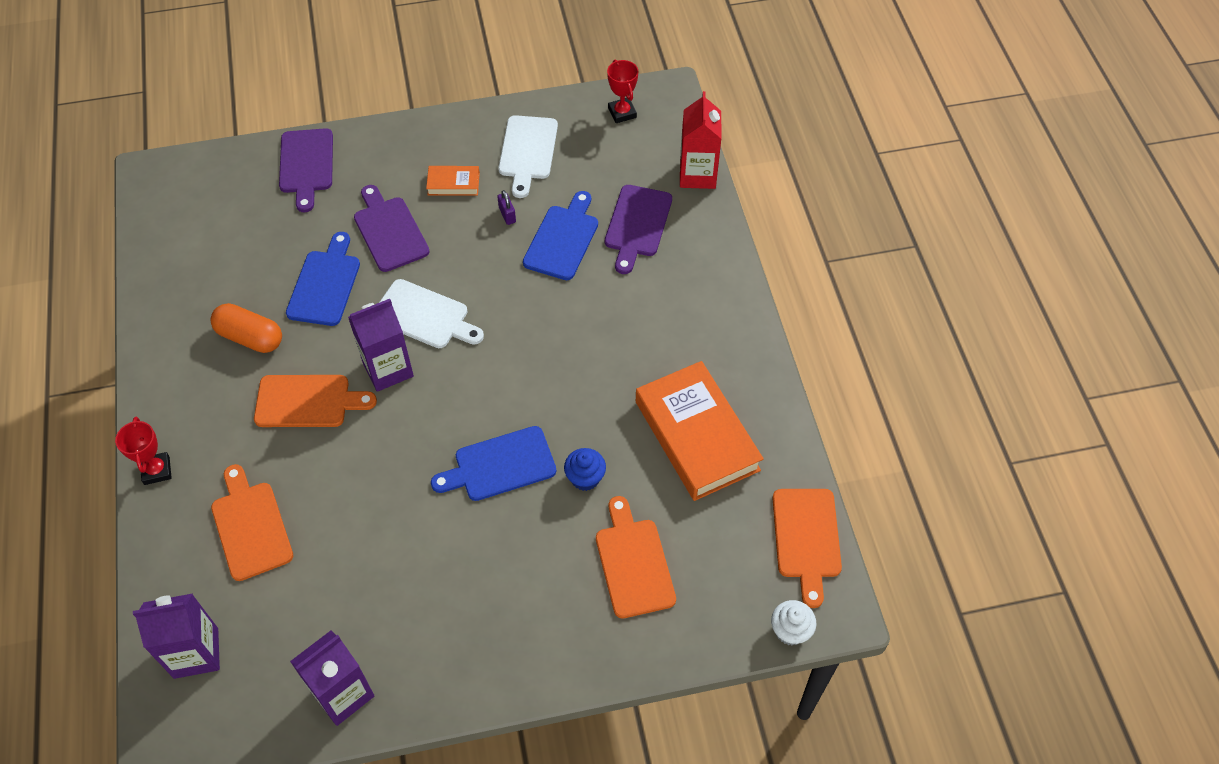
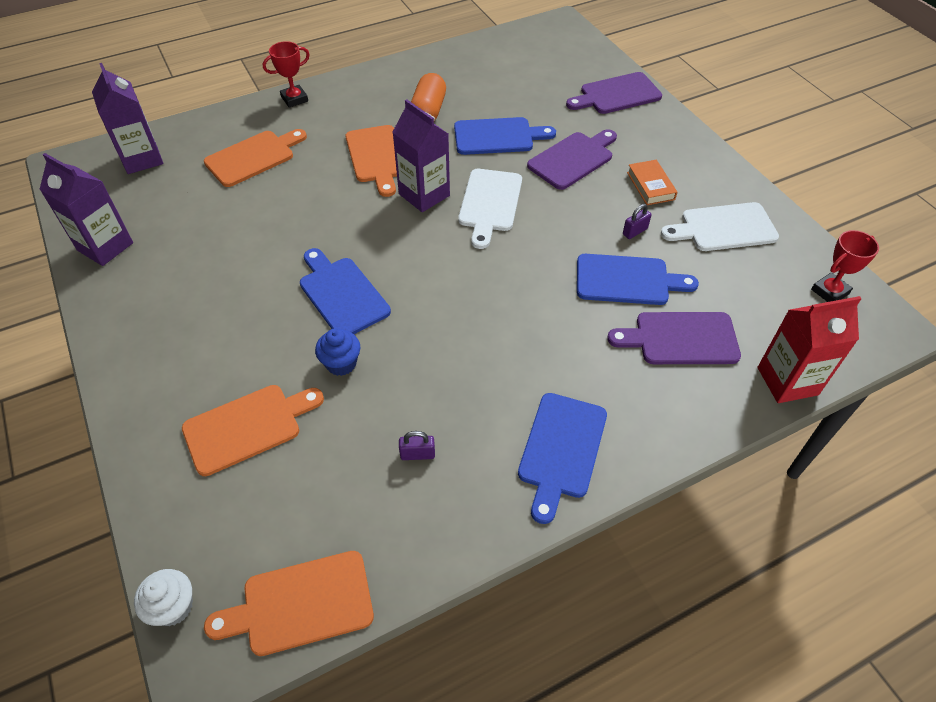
camera: 75 degrees right, 5 degrees down
(696, 436) = (417, 454): orange book -> purple padlock
(718, 336) = (561, 450): none -> blue cutting board

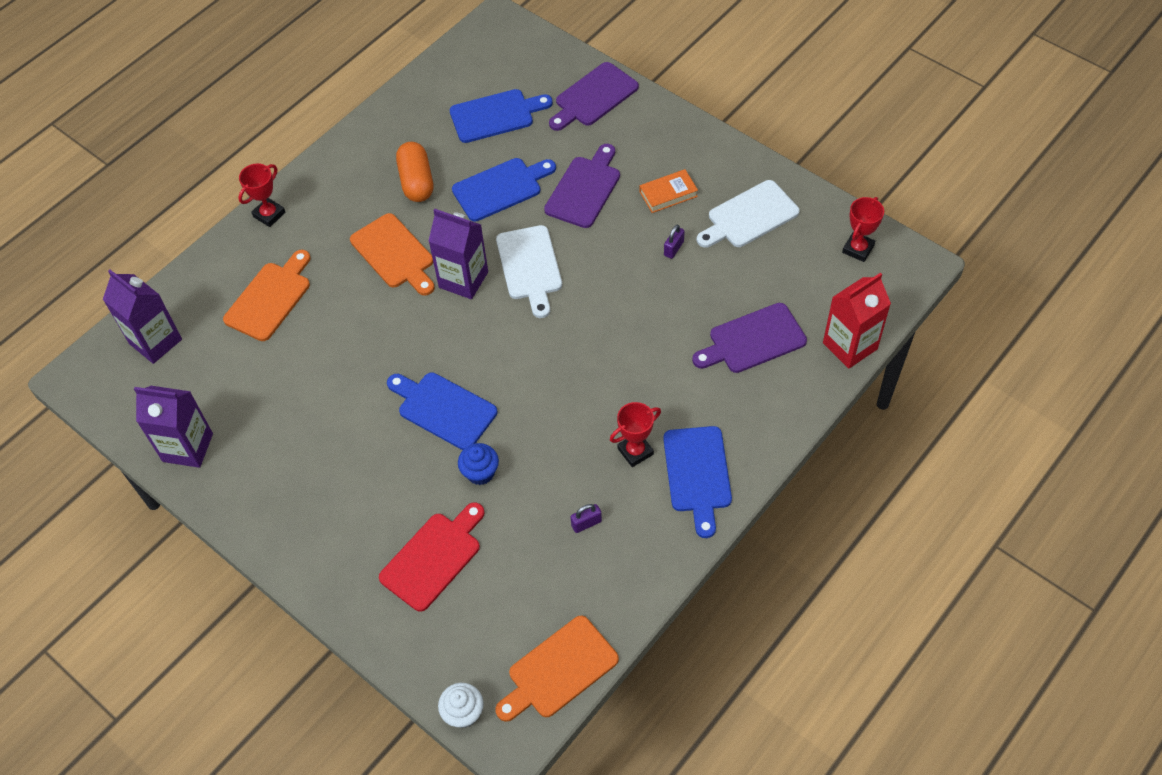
camera: 20 degrees left, 5 degrees up
(248, 427) = (434, 558): orange cutting board -> red cutting board
(506, 401) = (635, 451): none -> red trophy
(627, 280) = (687, 301): blue cutting board -> blue cutting board (496, 115)
(650, 186) = (668, 194): orange book -> orange book turned 75 degrees counterclockwise

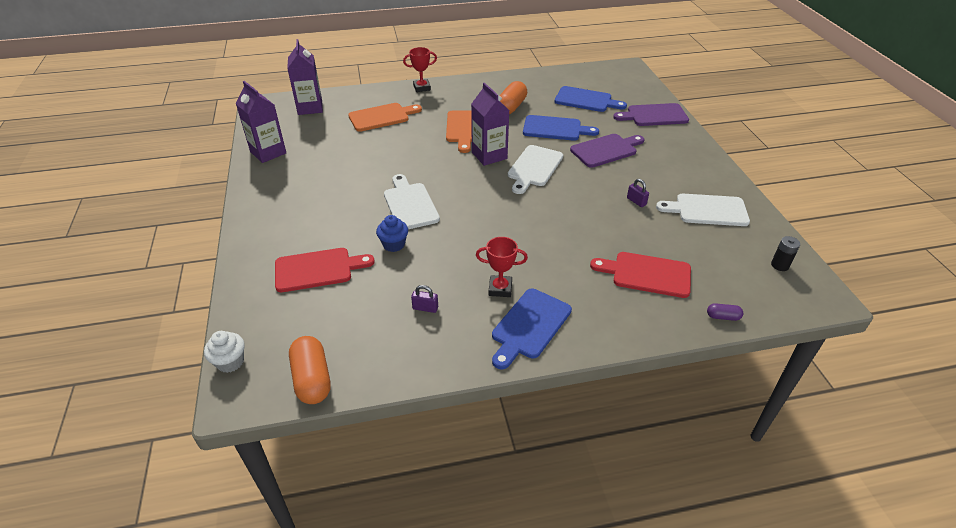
camera: 35 degrees right, 15 degrees down
(443, 409) = (410, 204): blue cutting board -> white cutting board
(558, 670) = (312, 379): orange cutting board -> orange capsule
(668, 194) = (659, 175): orange book -> none
(673, 248) = (636, 201): purple padlock -> purple padlock turned 75 degrees clockwise
(753, 340) = (647, 274): purple cutting board -> red cutting board
(850, 346) = (723, 317): red carton -> purple capsule
(858, 249) = (780, 265): red trophy -> black battery

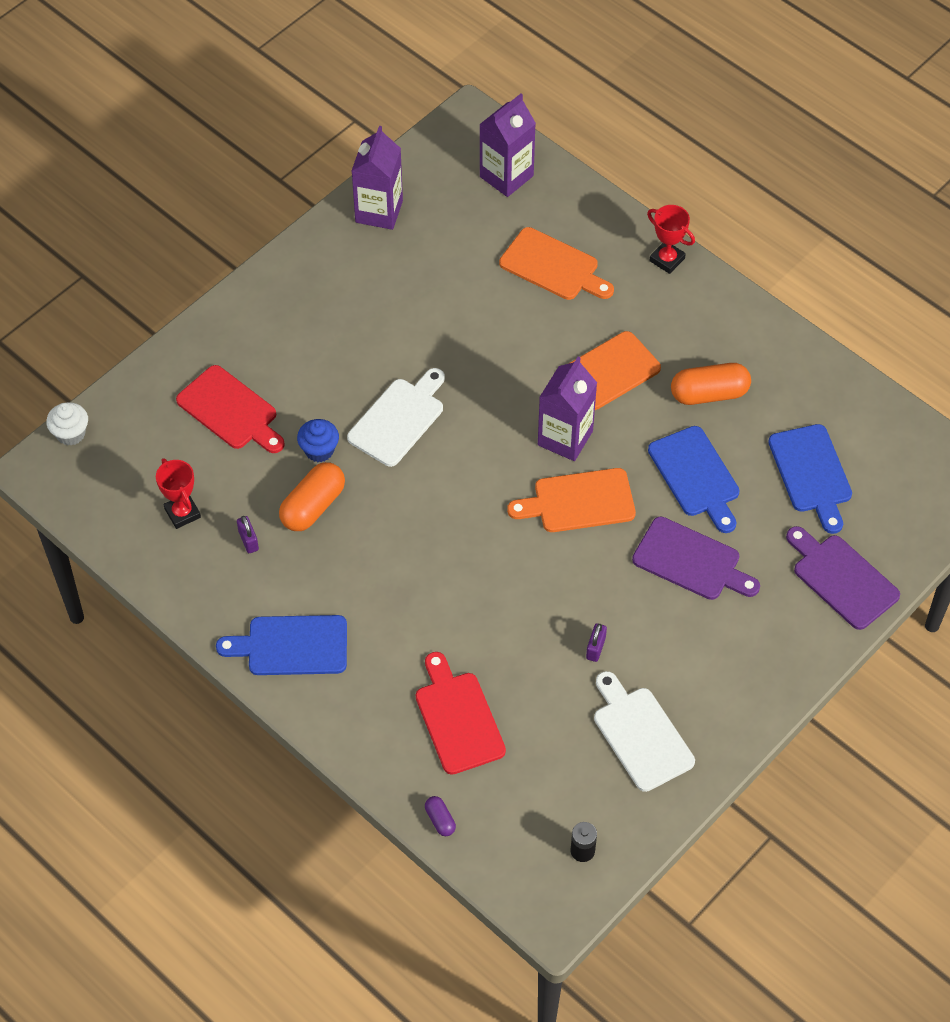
camera: 55 degrees right, 15 degrees up
(312, 379) = (98, 510): orange capsule -> orange capsule (313, 506)
(500, 288) = (326, 590): red trophy -> red trophy (182, 513)
(534, 168) = (578, 501): white cutting board -> orange cutting board

